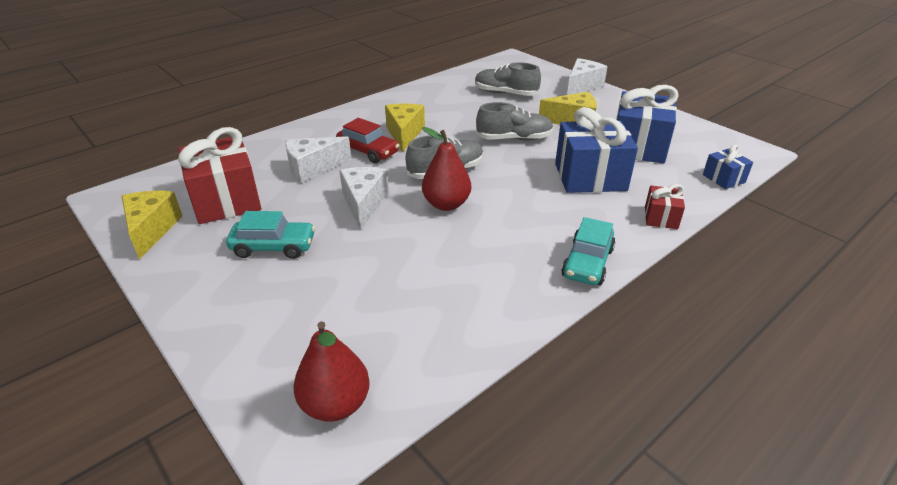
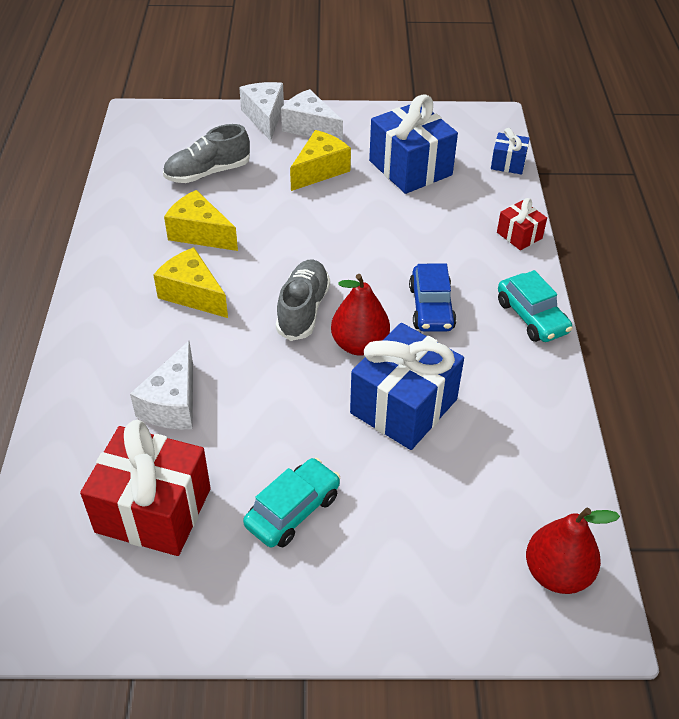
camera: 50 degrees left, 10 degrees up
(152, 230) = (140, 605): yellow cheese -> yellow cheese (200, 233)
(364, 203) = (291, 401): white cheese -> white cheese (310, 128)
(368, 151) = (193, 342): red car -> none
(514, 139) = (302, 228): grey shoe -> none
(523, 215) = (431, 308): none -> blue car
(590, 177) = (422, 229): blue gift -> blue gift (404, 406)

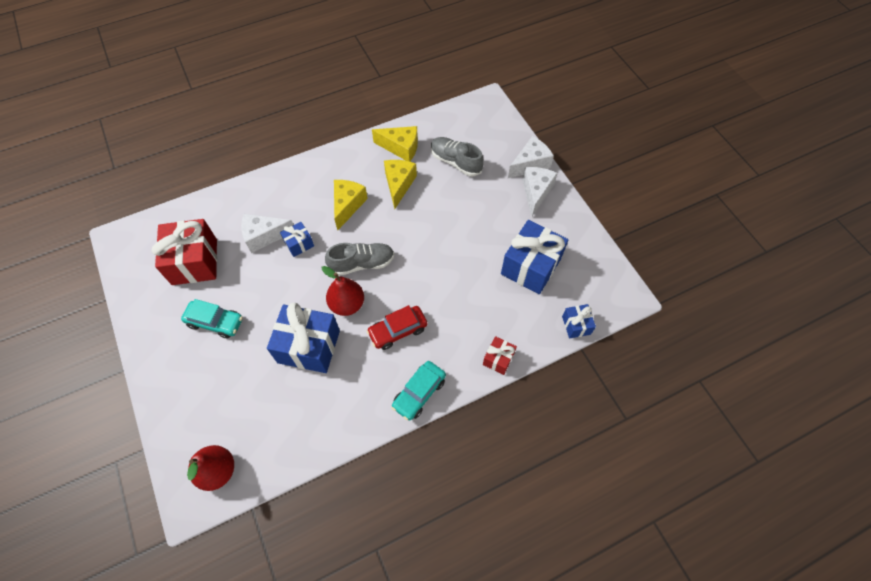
camera: 65 degrees right, 15 degrees up
(219, 366) = (299, 244): none -> blue gift
(320, 170) = (494, 217): yellow cheese -> yellow cheese (401, 148)
(431, 308) = (398, 330): blue car -> red car

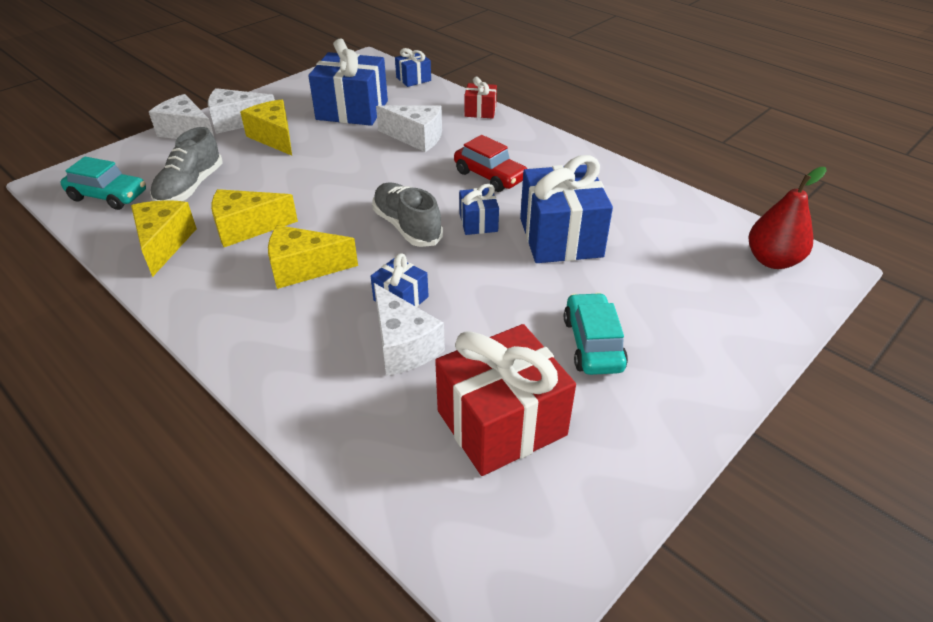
camera: 110 degrees left, 20 degrees down
(347, 304) = (478, 223): red pear -> blue gift
(419, 393) = (554, 147): turquoise car -> turquoise car (108, 196)
(471, 299) = (416, 138): none -> white cheese
(504, 211) = (274, 137): none -> yellow cheese

